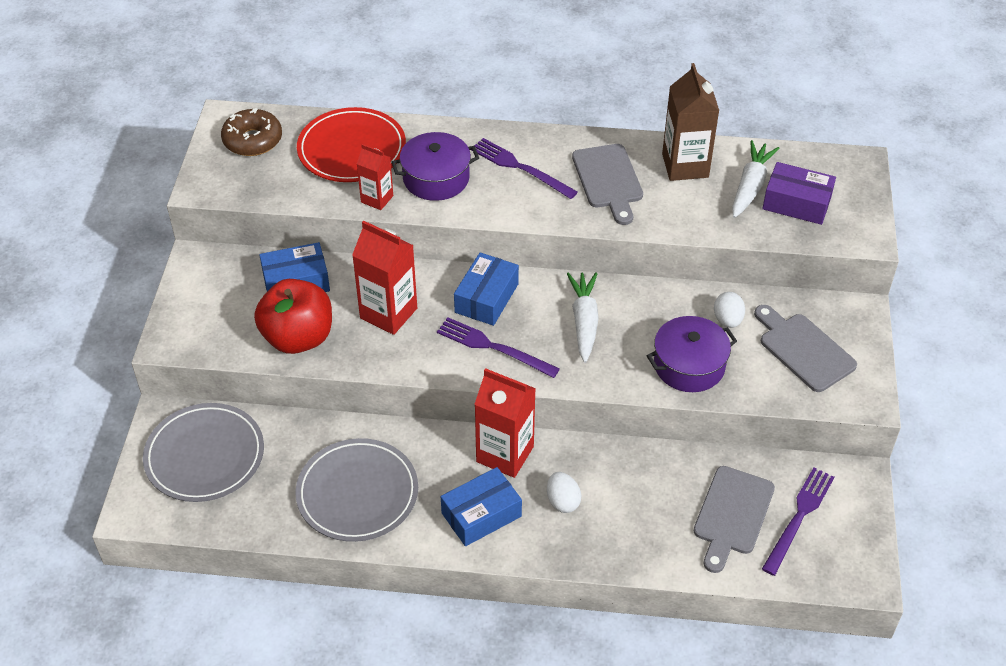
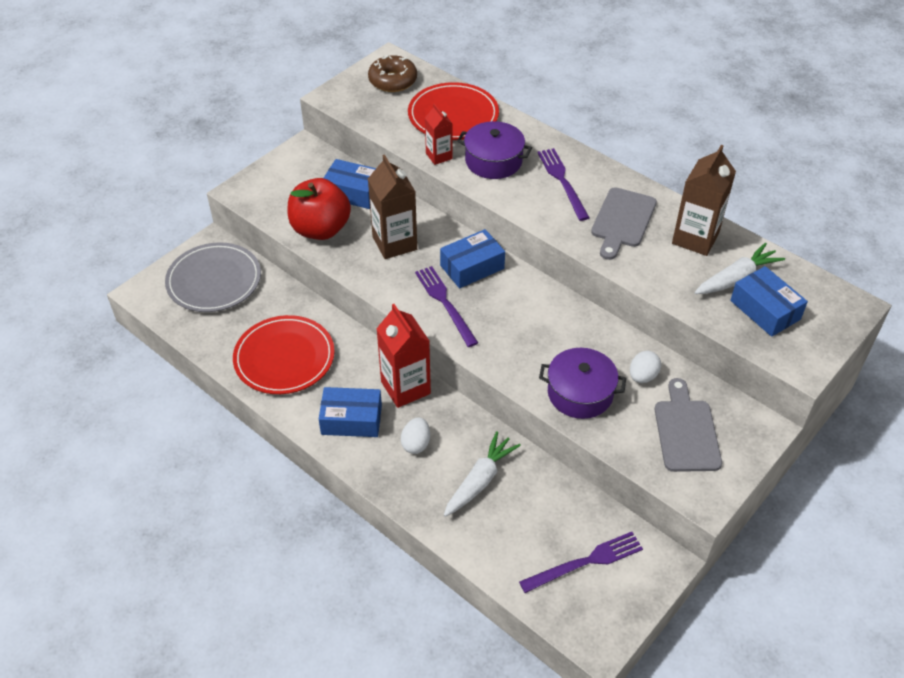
camera: 35 degrees right, 0 degrees up
(357, 493) = (284, 358): grey plate -> red plate
(388, 313) = (394, 243): red carton -> brown carton
(584, 321) = (528, 319): white carrot -> white carrot (480, 480)
(732, 515) = (533, 528): grey cutting board -> none
(796, 203) = (765, 310): purple box -> blue box

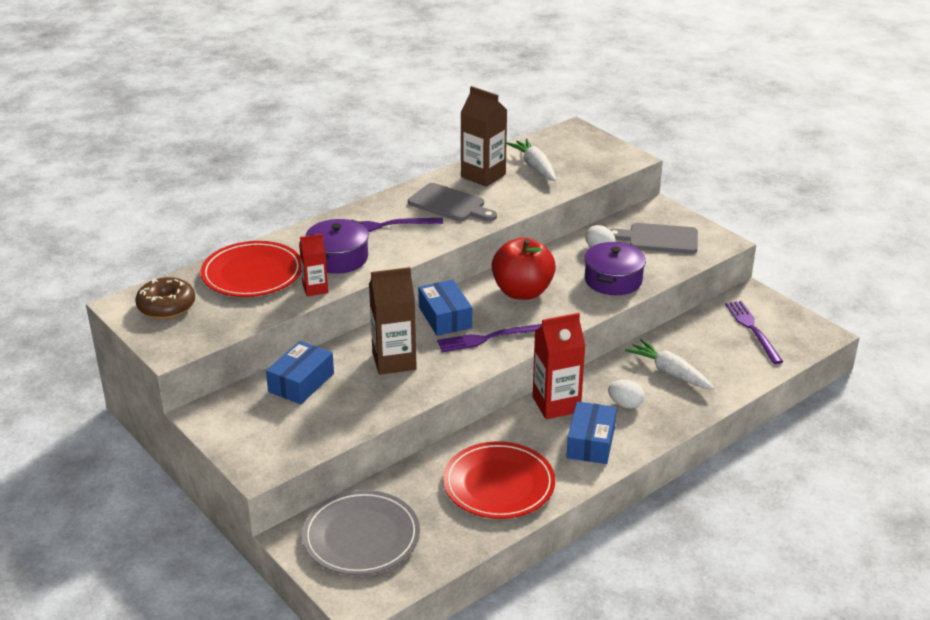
camera: 80 degrees left, 15 degrees down
(320, 229) = (353, 410): red apple -> red apple (522, 292)
(765, 310) = (572, 162): blue box -> none

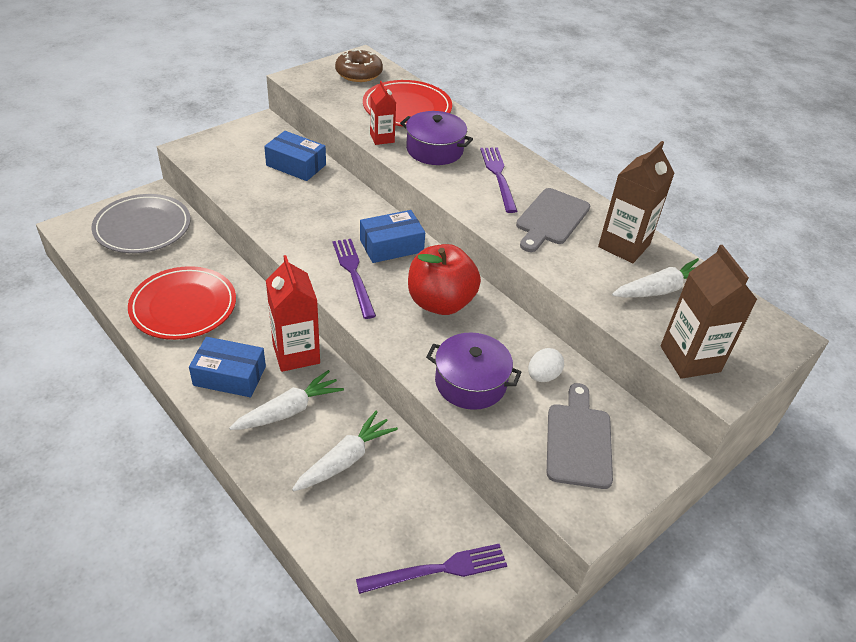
camera: 85 degrees right, 10 degrees up
(394, 361) = (321, 213): brown carton -> brown carton (690, 359)
(625, 404) = (289, 411): white egg -> white carrot

